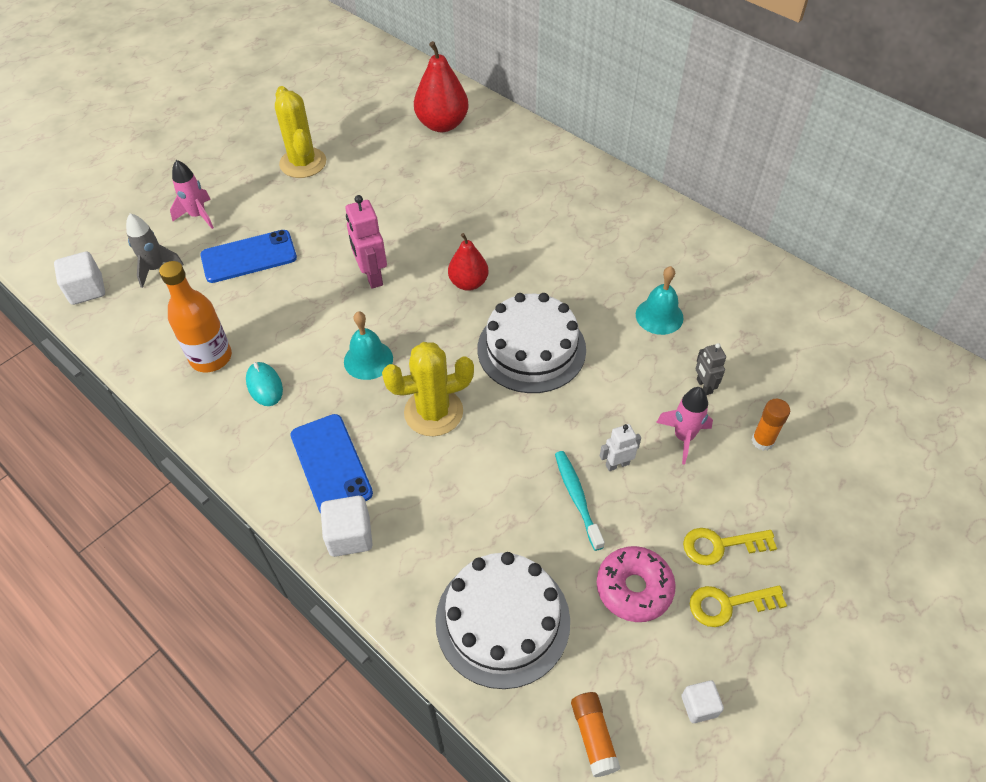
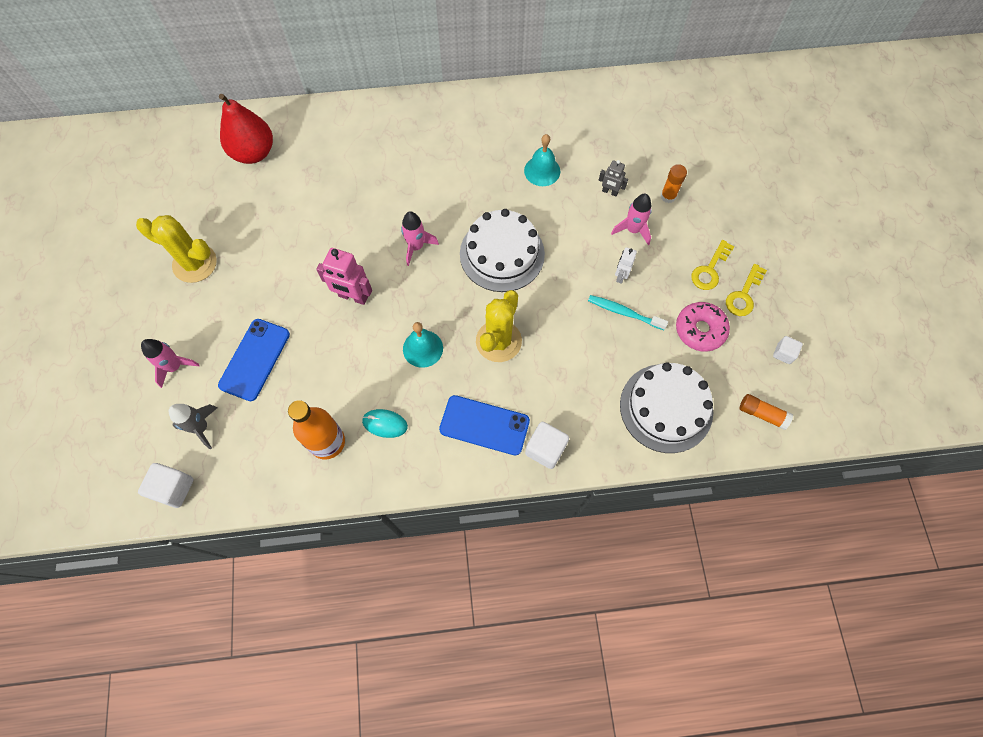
camera: 50 degrees left, 15 degrees up
(468, 283) = (416, 247): red pear -> pink rocket

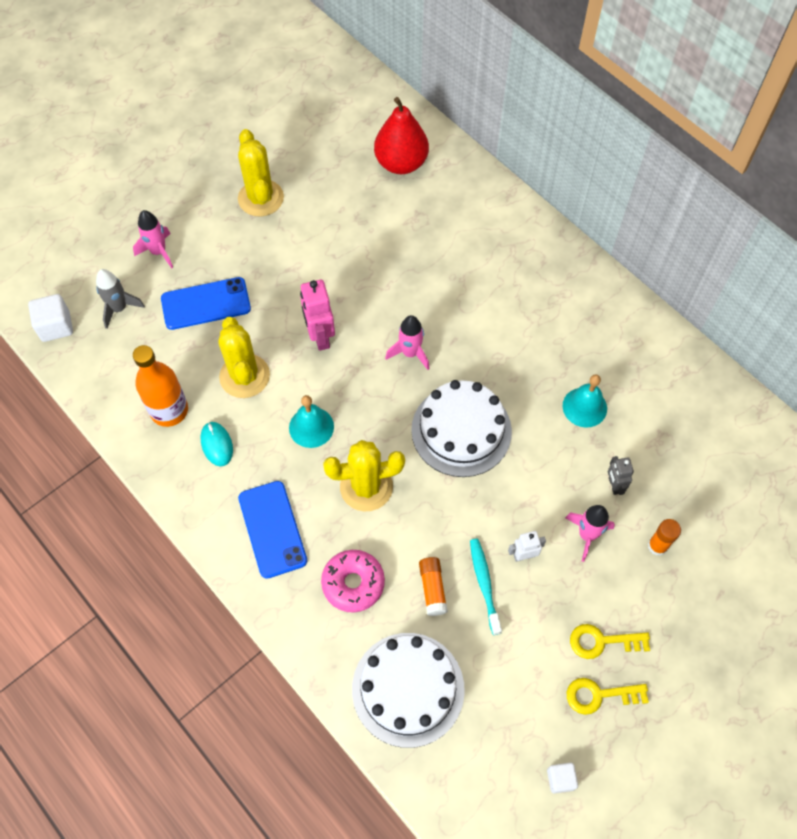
camera: 55 degrees right, 5 degrees down
(342, 369) = (244, 376): none -> yellow cactus
(545, 449) = (285, 599): white cube -> none
(700, 330) = (522, 672): pink donut -> pink donut (353, 583)
(762, 414) = (471, 794): orange glue stick -> orange glue stick (432, 589)

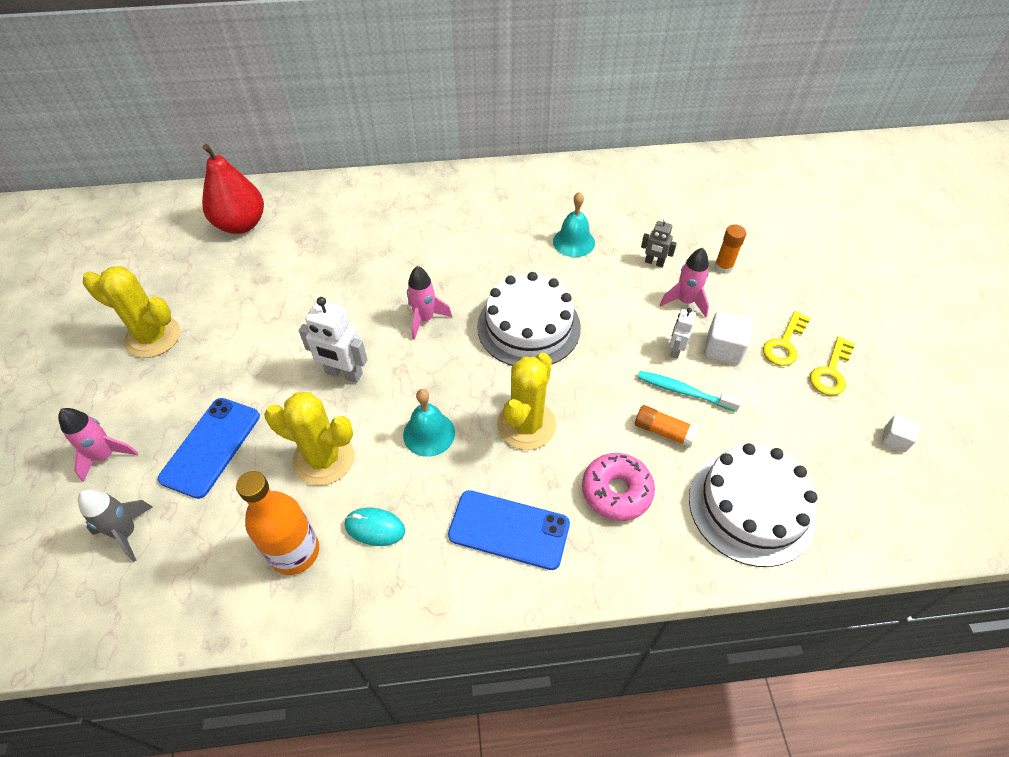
camera: 55 degrees left, 10 degrees down
(56, 326) = (73, 616): white cube -> white cube (723, 349)
(320, 336) = (344, 373): pink robot -> white robot

